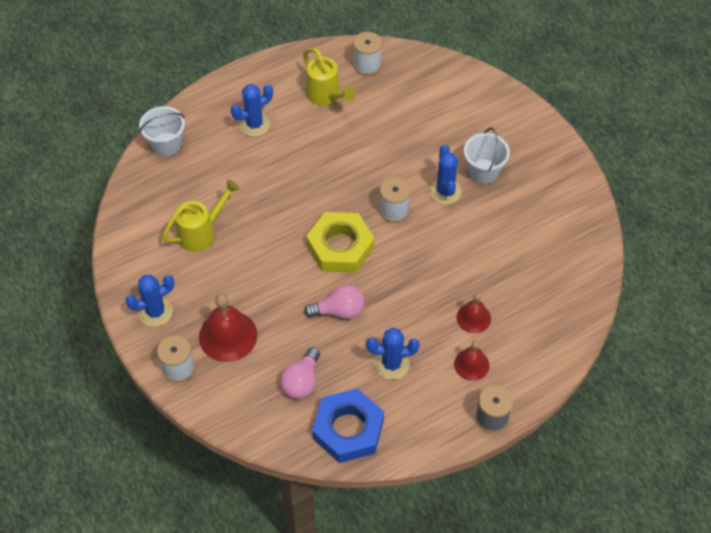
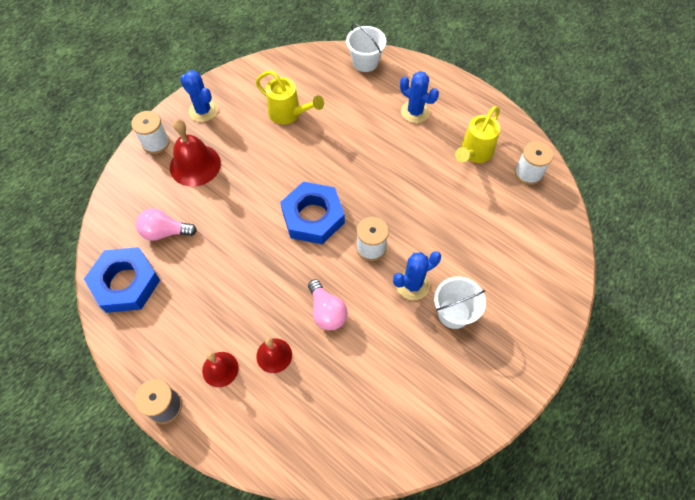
camera: 70 degrees right, 5 degrees up
(339, 311) = (245, 237): pink light bulb -> pink light bulb (327, 312)
(340, 247) = (313, 217): yellow nut -> blue nut
(391, 364) = (201, 298): blue cactus -> none

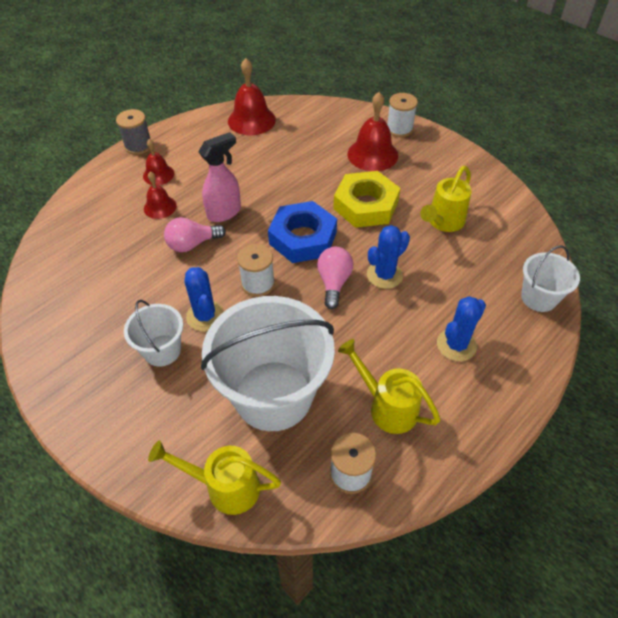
camera: 95 degrees right, 10 degrees down
(126, 283) = (251, 120): blue nut -> red bell
(165, 232) = (298, 139): pink light bulb -> pink light bulb (334, 283)
(203, 111) = (442, 158): blue cactus -> blue cactus (384, 275)
(268, 169) = (365, 205): none -> yellow nut
(281, 289) = (224, 212): none -> pink spray bottle
(479, 224) = (273, 395): none -> white bucket
(557, 246) = (225, 487): none -> yellow watering can

